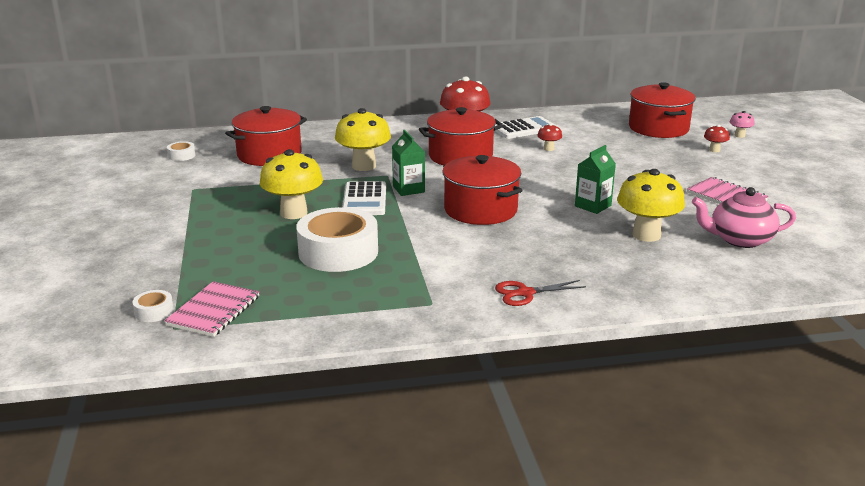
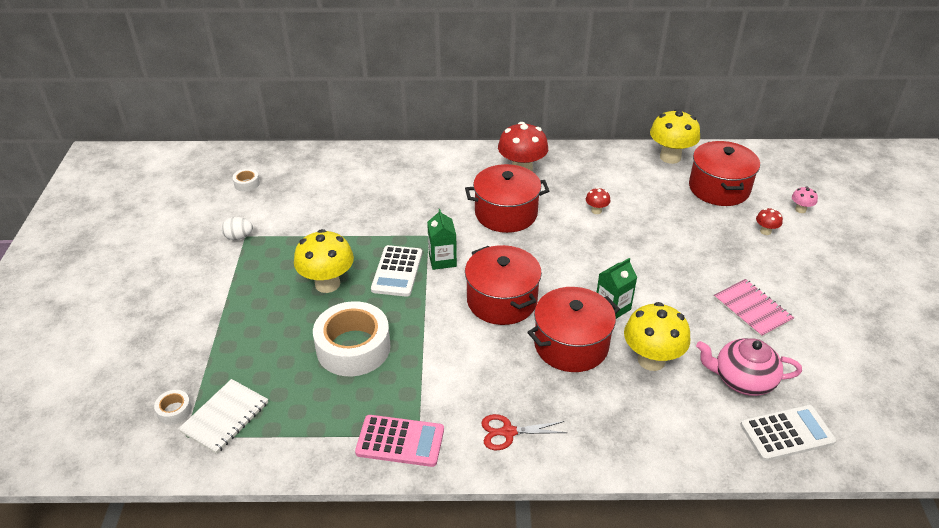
camera: 10 degrees right, 15 degrees up
(185, 190) = (239, 237): none -> white egg
(214, 311) = (225, 417): pink notebook -> white notebook
(269, 155) = (326, 191): red pot -> red pot (571, 345)
(364, 166) = (409, 219): yellow mushroom -> yellow mushroom (670, 157)
(414, 309) = (400, 441): none -> pink calculator
(524, 129) = (581, 175): white calculator -> white calculator (787, 433)

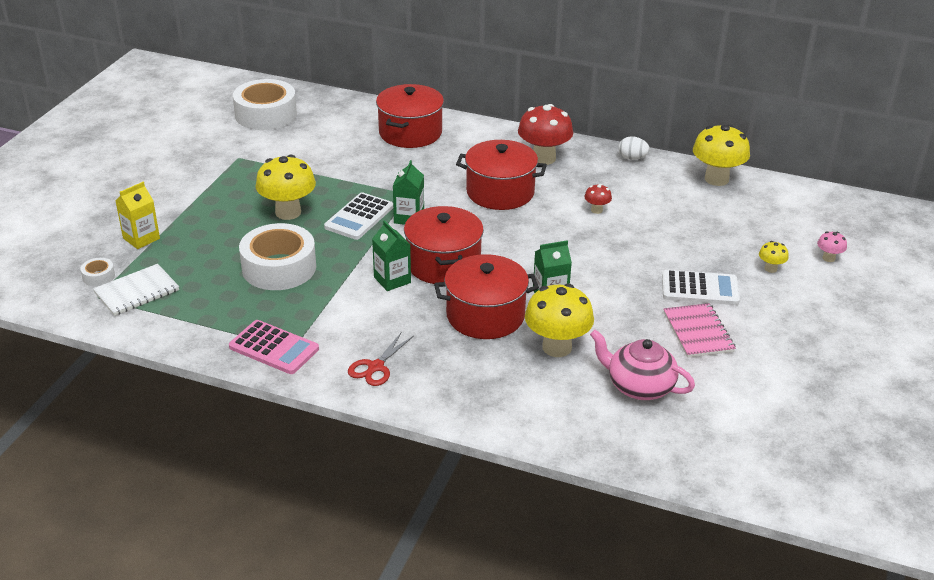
camera: 20 degrees right, 5 degrees down
(196, 353) = (141, 238): none -> yellow carton
(239, 237) = (232, 157): white egg -> white egg (632, 158)
(247, 184) = (266, 114): white tape -> white tape, size x2.38
(466, 331) = (392, 280): none -> green carton
(508, 432) = (375, 367): red scissors -> red scissors turned 75 degrees counterclockwise
(719, 188) = (749, 219): red pot -> red pot (410, 133)
(765, 231) = (770, 269): red mushroom -> yellow mushroom
(787, 433) = (649, 440): white calculator -> white calculator (700, 289)

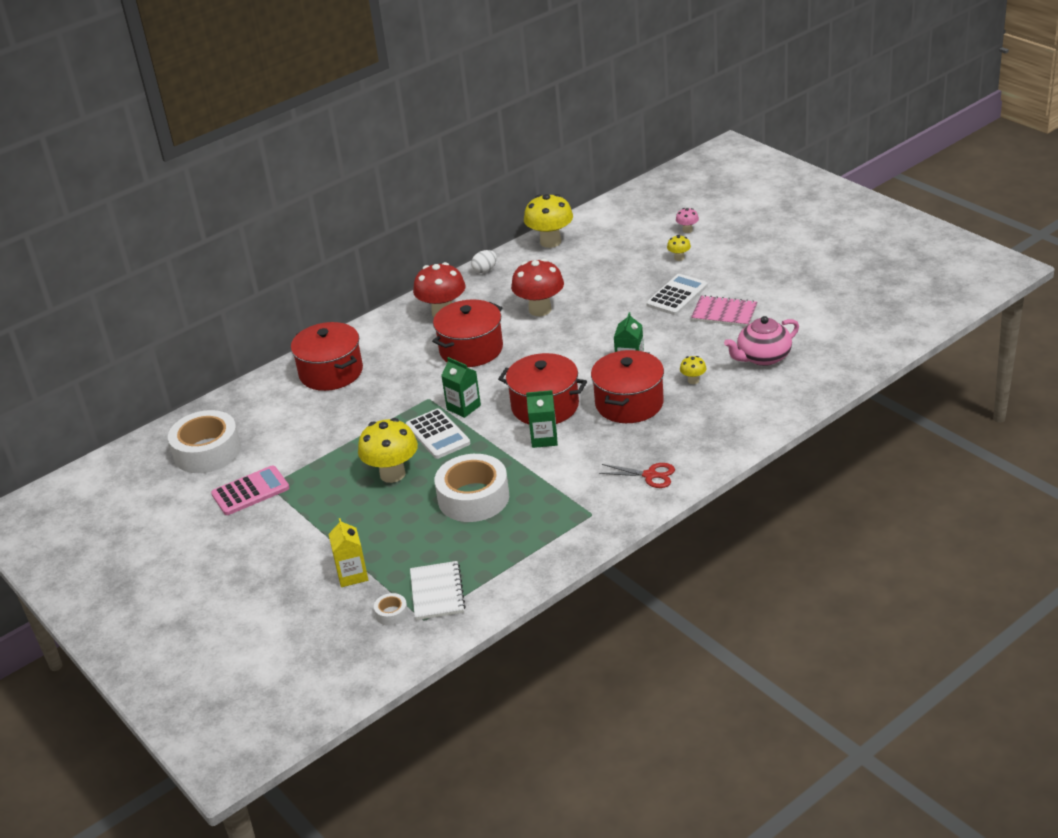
camera: 55 degrees left, 0 degrees up
(274, 348) = (584, 525): pink calculator -> pink calculator (250, 491)
(375, 367) = (650, 475): red scissors -> red scissors turned 45 degrees counterclockwise
(557, 347) = (693, 380): yellow mushroom -> yellow mushroom, size x0.47
(596, 210) = (540, 309): red mushroom -> red mushroom, size x2.14

